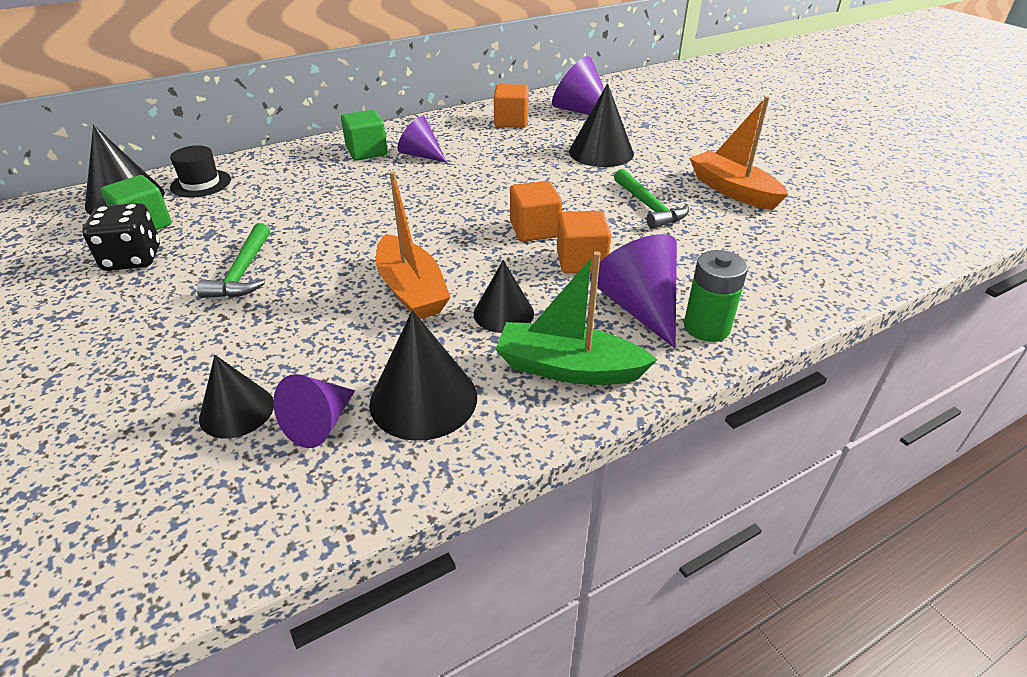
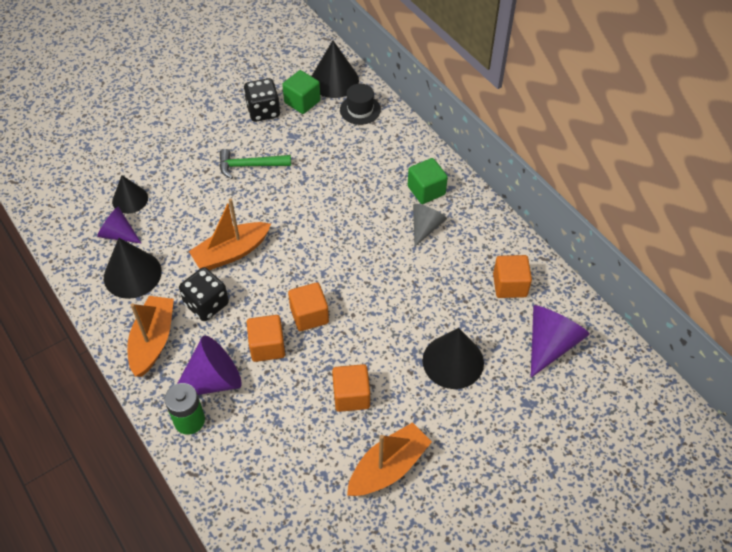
camera: 85 degrees right, 15 degrees up
(421, 155) = (425, 227): purple cone -> grey cone
(503, 313) = (206, 304): black cone -> black dice
(568, 368) = (153, 341): green boat -> orange boat
(649, 207) = (351, 396): green hammer -> orange cube

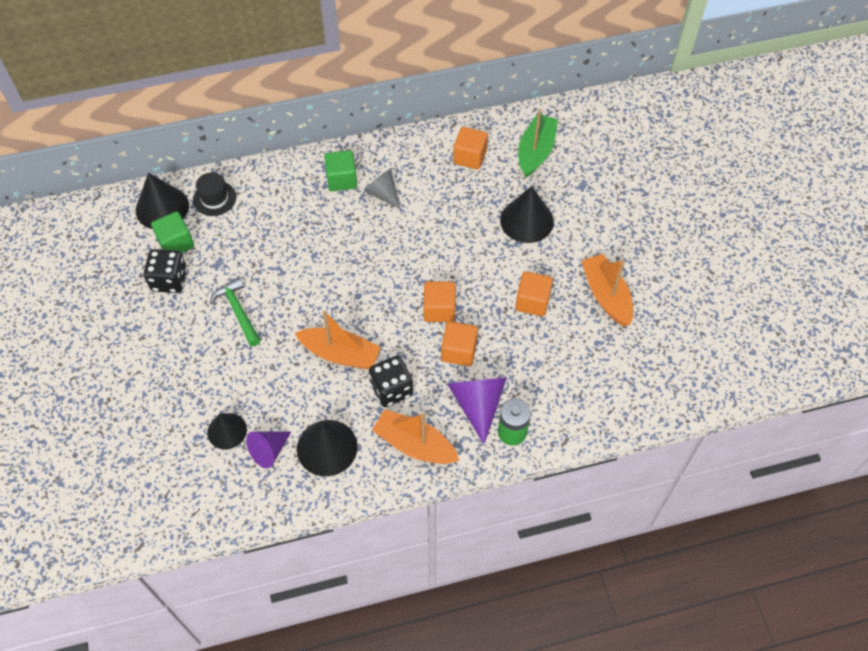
camera: 70 degrees left, 5 degrees up
(231, 252) = (340, 354): orange boat -> orange boat turned 60 degrees counterclockwise
(249, 166) = (238, 311): green hammer -> green hammer turned 135 degrees clockwise
(550, 344) = (535, 151): purple cone -> green boat

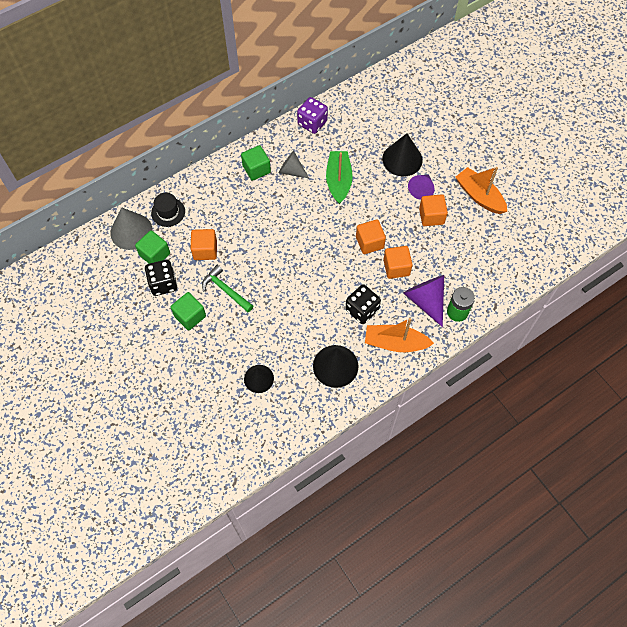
camera: 20 degrees left, 5 degrees up
(162, 207) = (131, 231): black cone -> grey cone
(182, 328) = (190, 316): none -> green cube
(269, 451) = (295, 382): purple cone -> purple cone (421, 189)
(340, 354) = (314, 297): orange boat -> none
(434, 145) = (312, 123): none -> purple dice
(469, 157) = (341, 125): orange cube -> orange cube (205, 250)
(535, 151) = (386, 107): green boat -> green boat (338, 181)

